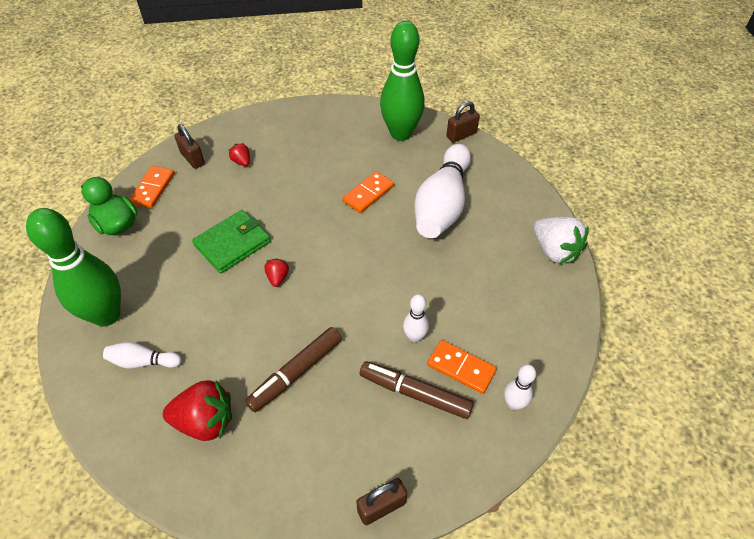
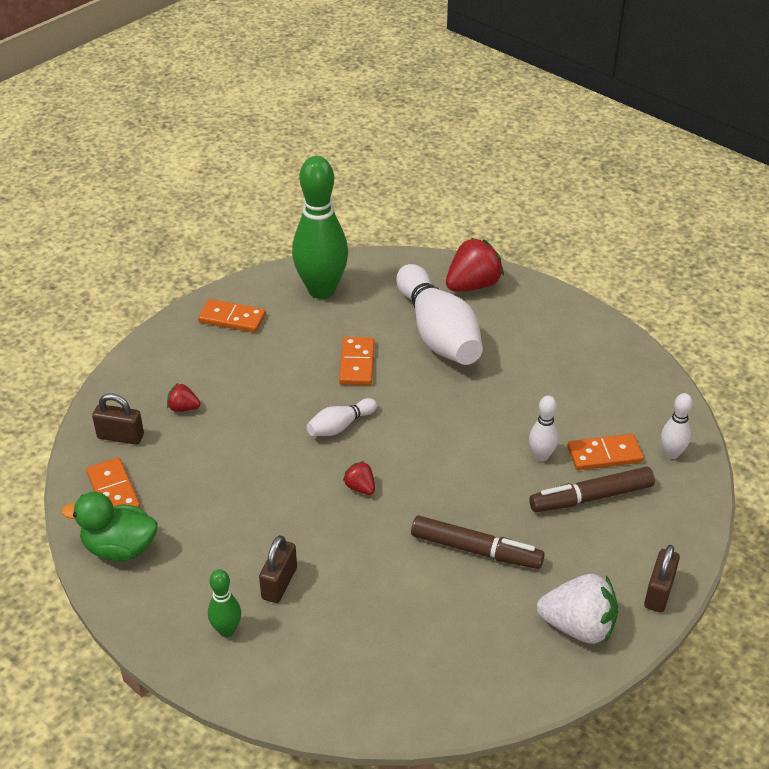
camera: 40 degrees left, 10 degrees down
(106, 315) = (227, 630): green bowling pin -> green bowling pin, size x0.46
(143, 361) = (320, 640): white bowling pin -> white bowling pin (340, 426)
(205, 421) = (443, 641): red strawberry -> red strawberry (472, 285)
(232, 243) = (276, 487): green wallet -> none
(296, 372) = (475, 550): brown marker -> brown marker turned 75 degrees counterclockwise
(329, 122) = (232, 318): none -> orange domino
(461, 135) = (383, 260): brown padlock -> brown padlock (279, 583)
(555, 251) = (577, 317): white strawberry -> white strawberry (578, 626)

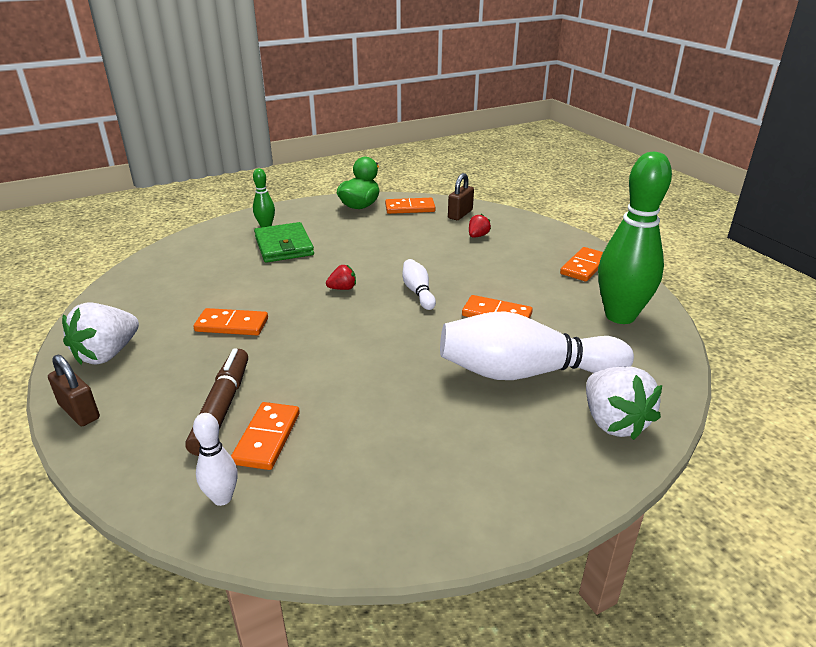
camera: 110 degrees right, 10 degrees down
(279, 583) = (284, 246): brown padlock -> green wallet
(472, 285) = (613, 422): red strawberry -> white strawberry
(475, 550) = (232, 325): brown marker -> orange domino
(541, 456) = (301, 391): white bowling pin -> none

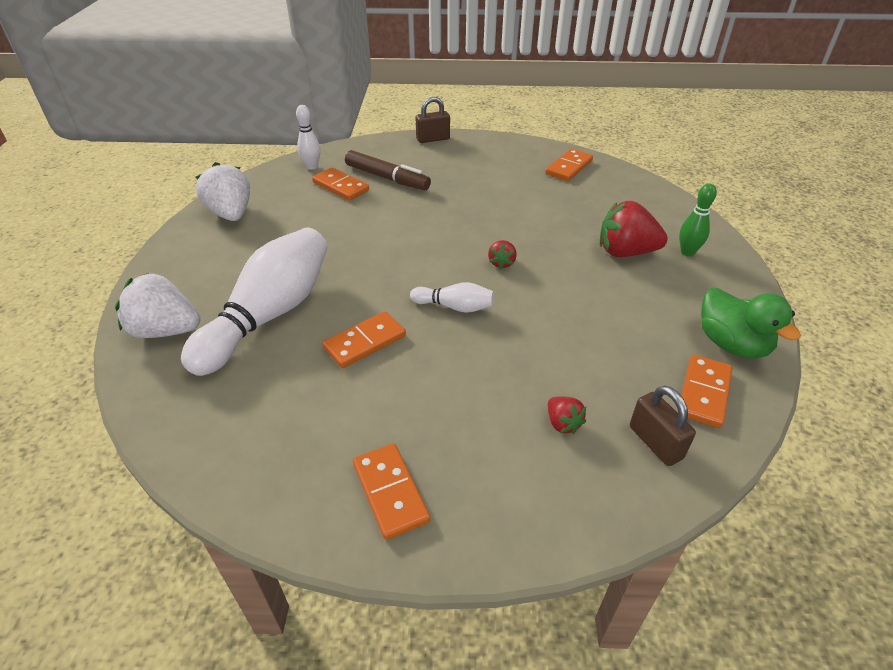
camera: 120 degrees right, 10 degrees up
(107, 354) = (489, 151): white strawberry -> white strawberry (231, 214)
(232, 325) = (486, 197): orange domino -> orange domino (569, 167)
(284, 246) = (625, 252): green wallet -> red strawberry
(620, 316) = (263, 443): green bowling pin -> none

